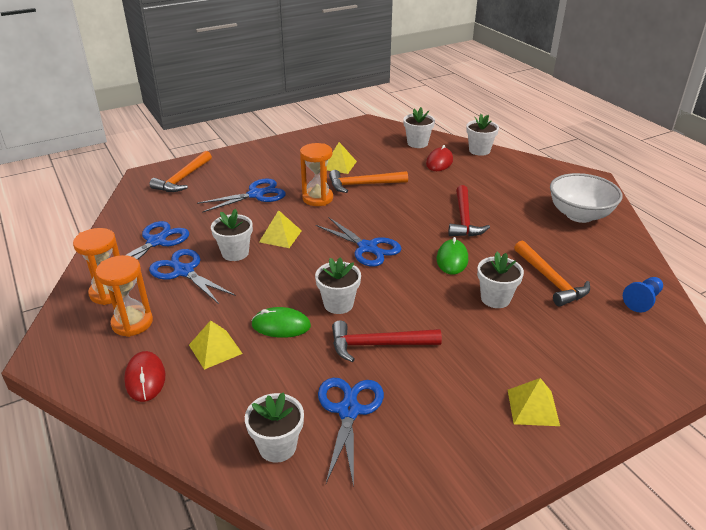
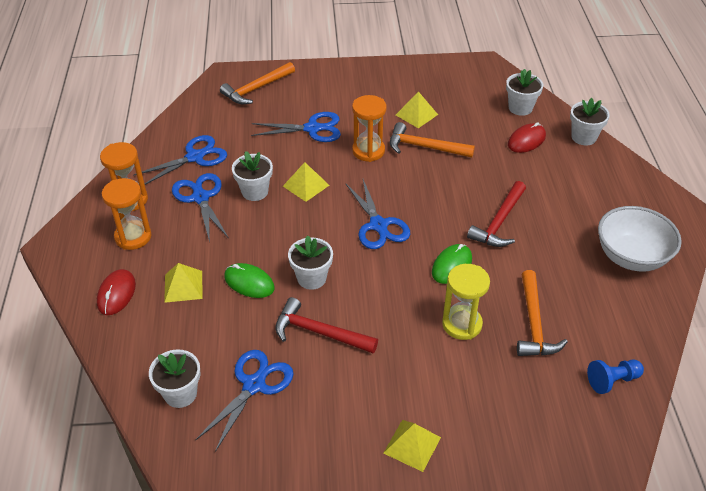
camera: 25 degrees right, 10 degrees up
(495, 298) = (462, 324): white flower pot -> yellow hourglass

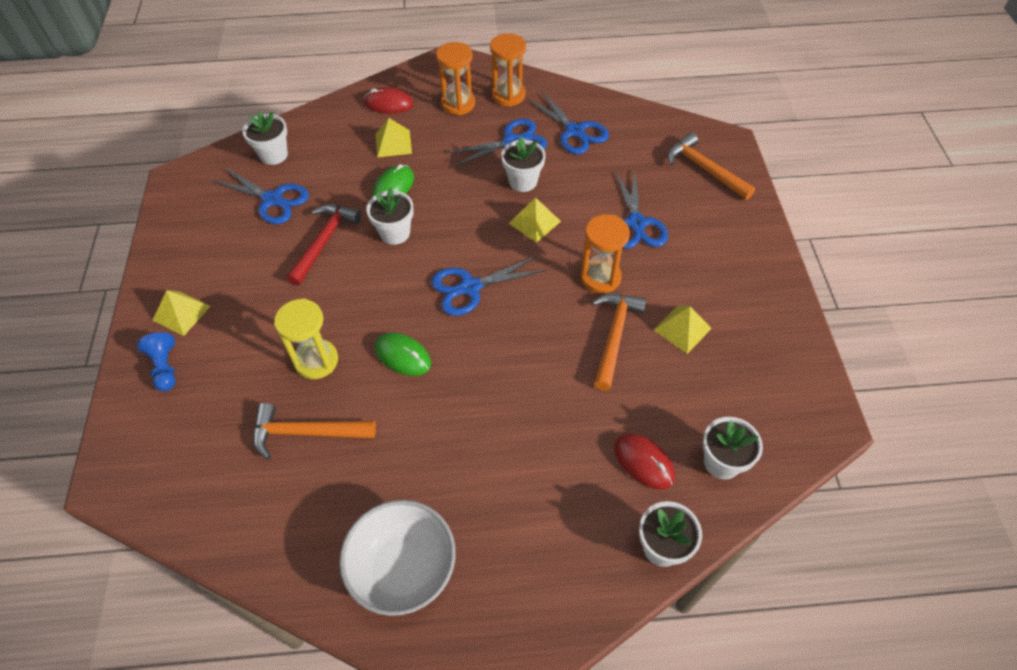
camera: 90 degrees right, 10 degrees up
(499, 222) = (473, 411): red hammer -> none
(612, 381) = (212, 506): blue pawn -> blue pawn (165, 367)

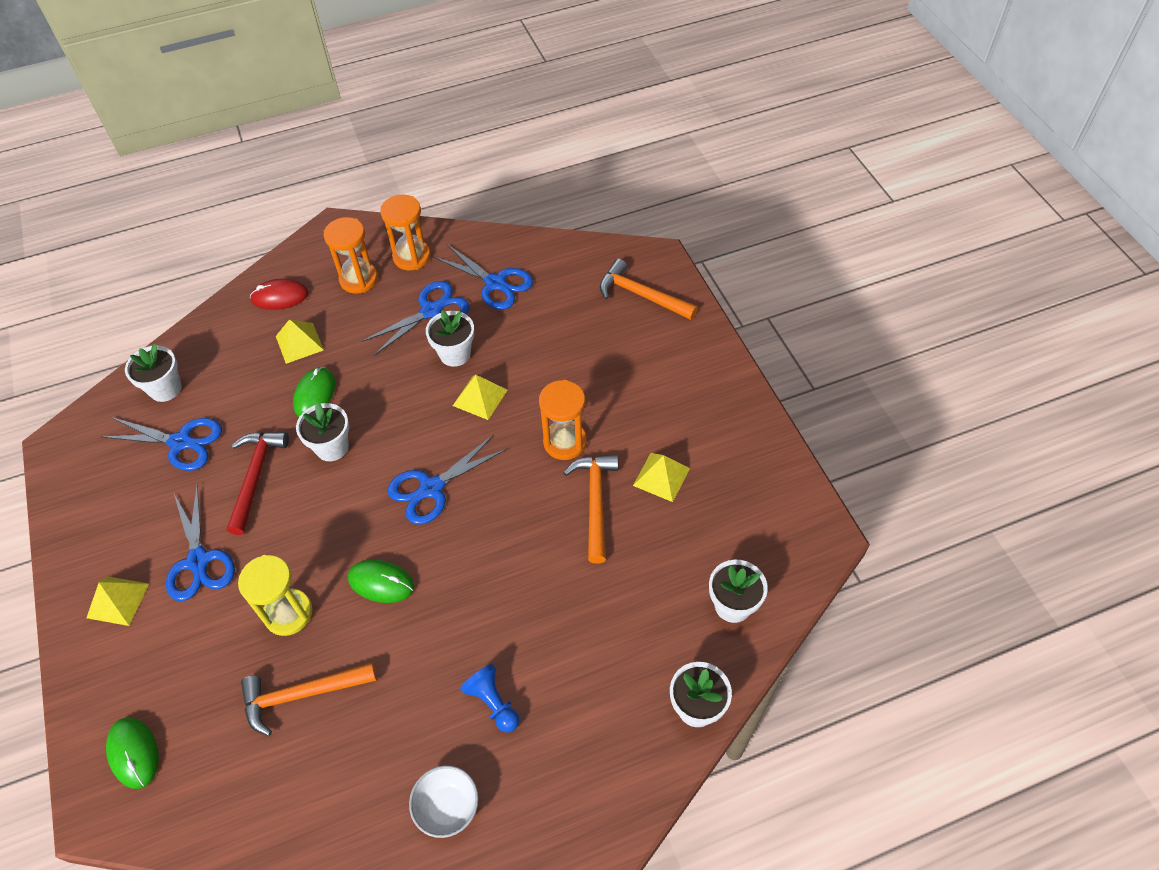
camera: 15 degrees left, 0 degrees up
(153, 441) = (134, 753): none -> green mouse
(165, 367) = (120, 667): blue pawn -> blue pawn (493, 703)
(403, 569) = (447, 807): white bowl -> white bowl, size x0.59
(636, 223) = (587, 373): blue scissors -> blue scissors (199, 561)
(643, 462) = (657, 627): red mouse -> none

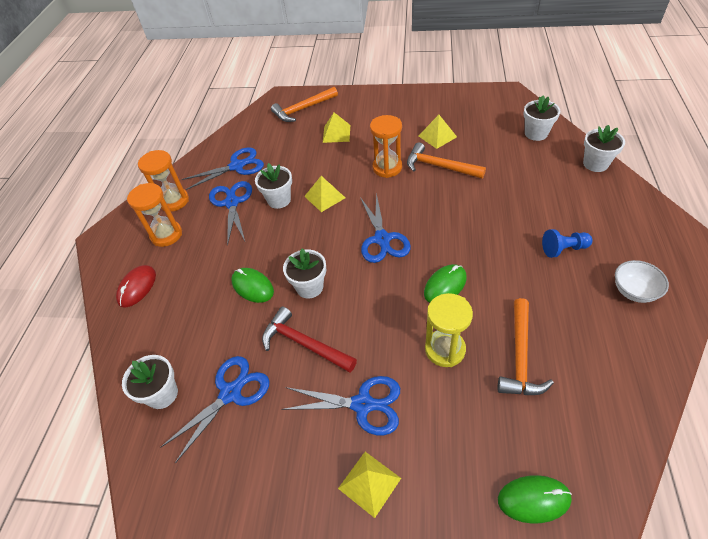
camera: 60 degrees left, 5 degrees down
(299, 343) = (195, 285): yellow pyramid -> yellow pyramid (336, 133)

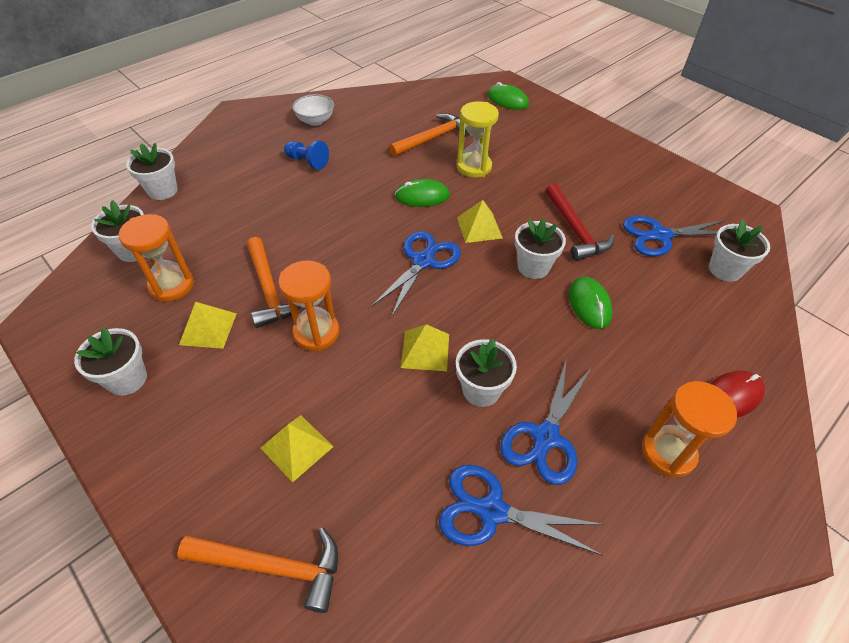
camera: 145 degrees left, 0 degrees up
(174, 201) = (633, 516): orange hourglass -> orange hourglass (172, 285)
(363, 404) = (561, 175): blue scissors -> none
(369, 483) = (590, 146): yellow pyramid -> yellow pyramid (479, 227)
(435, 105) = (127, 379): none -> white flower pot

